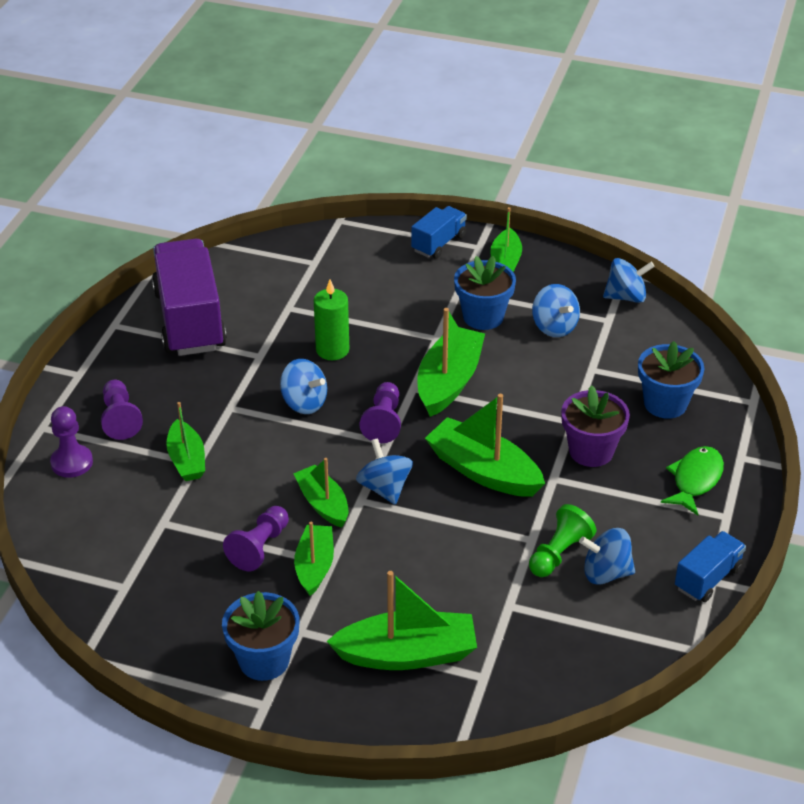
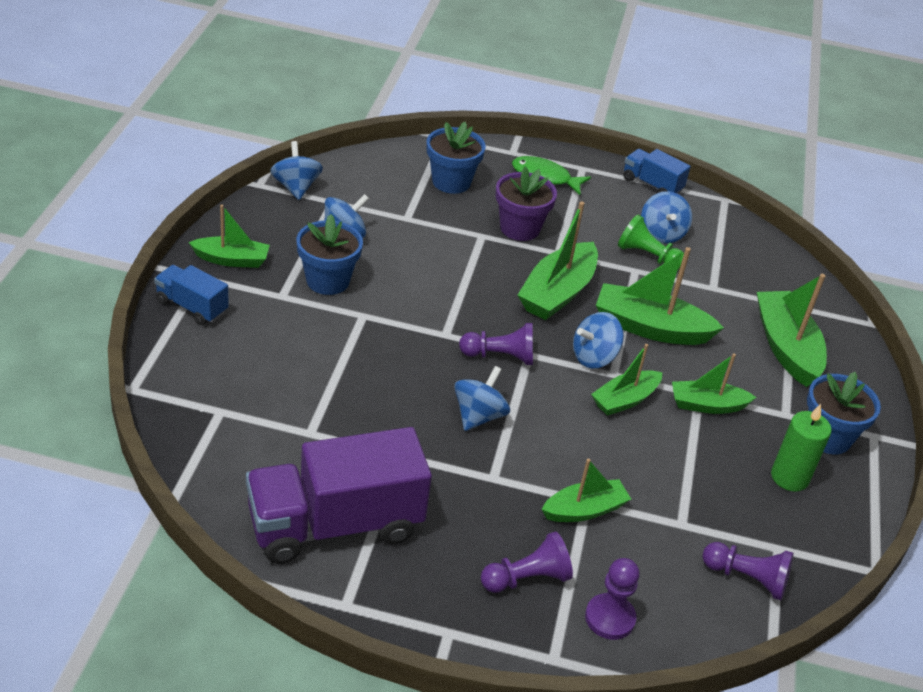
camera: 100 degrees left, 0 degrees up
(259, 547) = (695, 445): purple pawn -> purple pawn (747, 578)
(332, 350) = (388, 394): green candle -> green candle (789, 477)
(449, 382) = (433, 309): green boat -> green boat (650, 328)

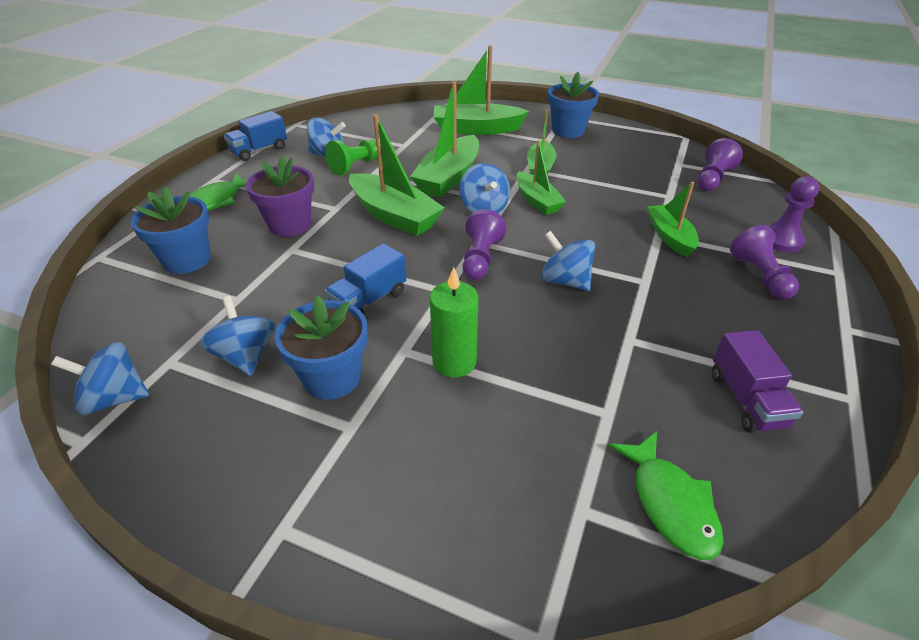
camera: 75 degrees left, 0 degrees up
(192, 307) = (351, 545): blue truck -> blue truck (369, 300)
(228, 458) = (670, 503): none -> green fish
(232, 260) = (252, 485): green boat -> none
(335, 524) = (746, 399): purple truck -> purple truck, size x0.50
(789, 477) = (610, 149): green candle -> green candle (454, 362)

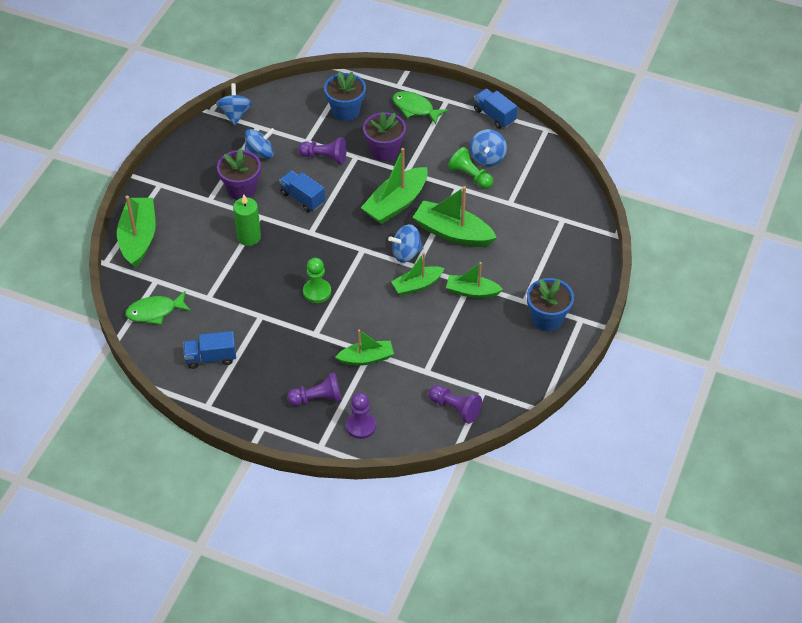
camera: 90 degrees right, 10 degrees up
(332, 378) = (241, 189): blue flower pot -> purple flower pot
(476, 129) = (545, 251): green boat -> green boat (138, 238)
(480, 259) = (342, 250): purple pawn -> purple pawn (325, 157)
(565, 281) = (317, 292): blue spinning top -> green pawn
(746, 399) = (211, 357): purple truck -> blue truck

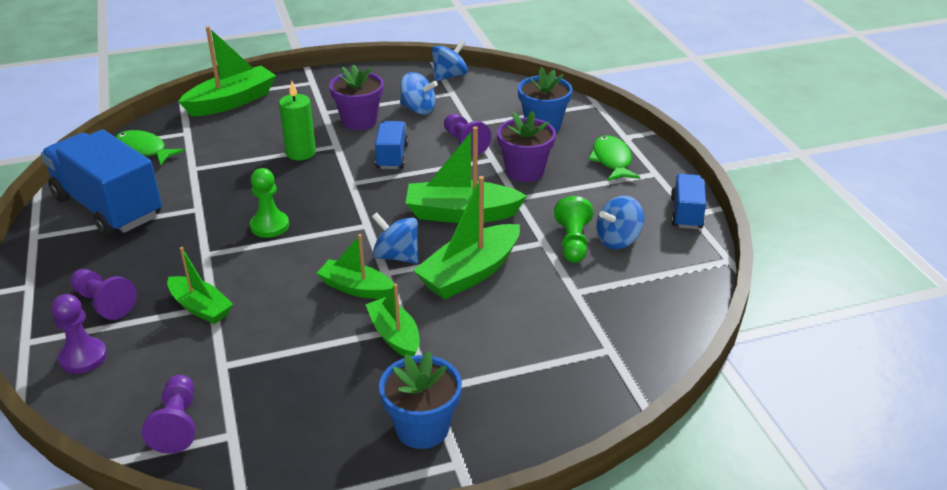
camera: 50 degrees right, 15 degrees down
(211, 357) = (108, 207): blue truck -> blue truck, size x2.00
(453, 233) = (470, 273): green boat -> green boat turned 120 degrees counterclockwise

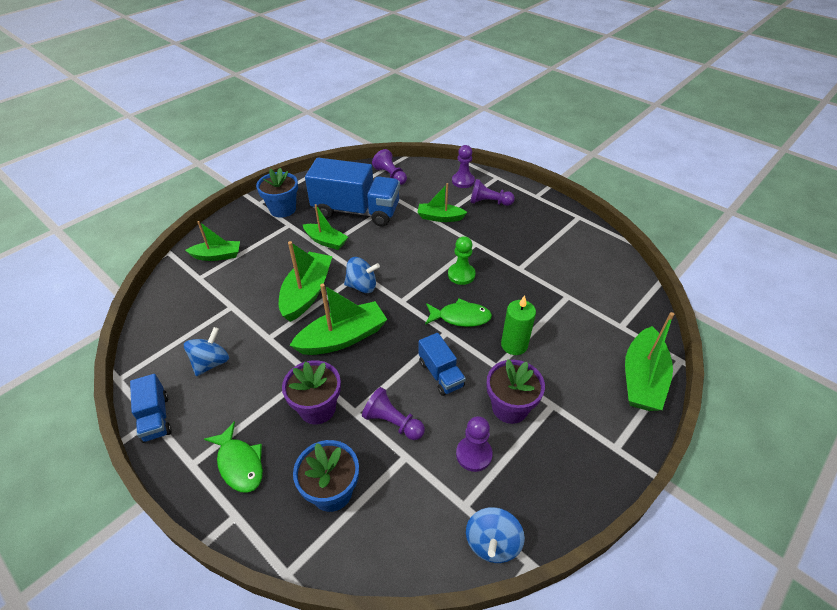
camera: 150 degrees right, 10 degrees up
(108, 207) = (571, 247): blue truck -> blue truck (356, 211)
(144, 150) = (622, 296): green fish -> green fish (460, 317)
(356, 288) = (369, 257): green boat -> green boat (217, 256)
(418, 109) = (474, 454): blue spinning top -> purple pawn
(573, 242) = (246, 346): green pawn -> none

